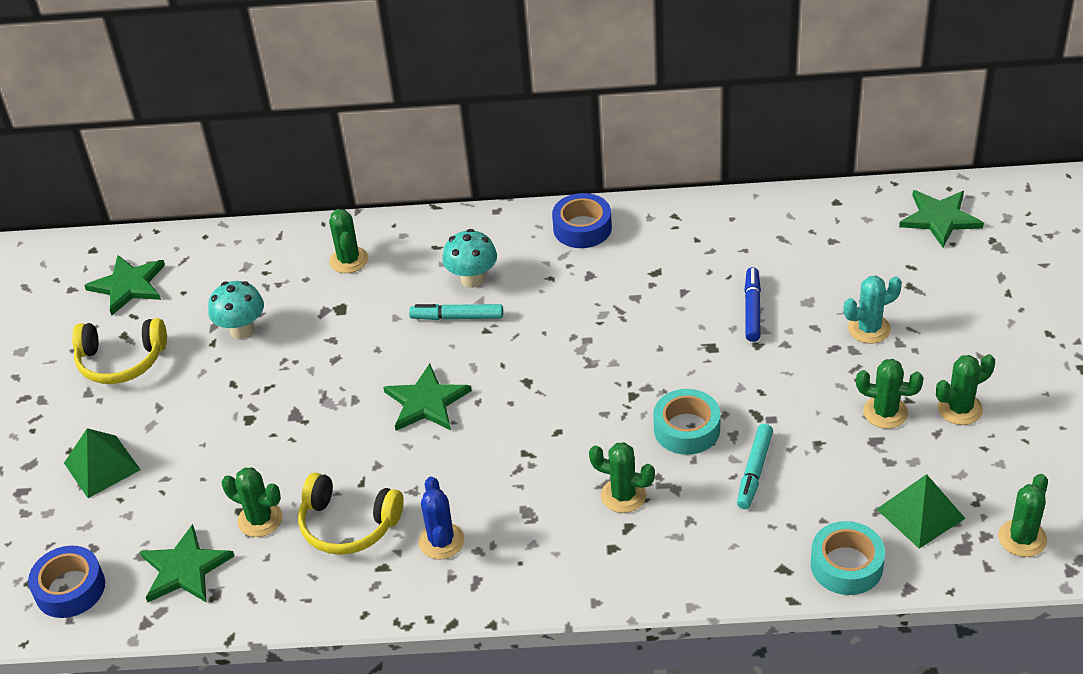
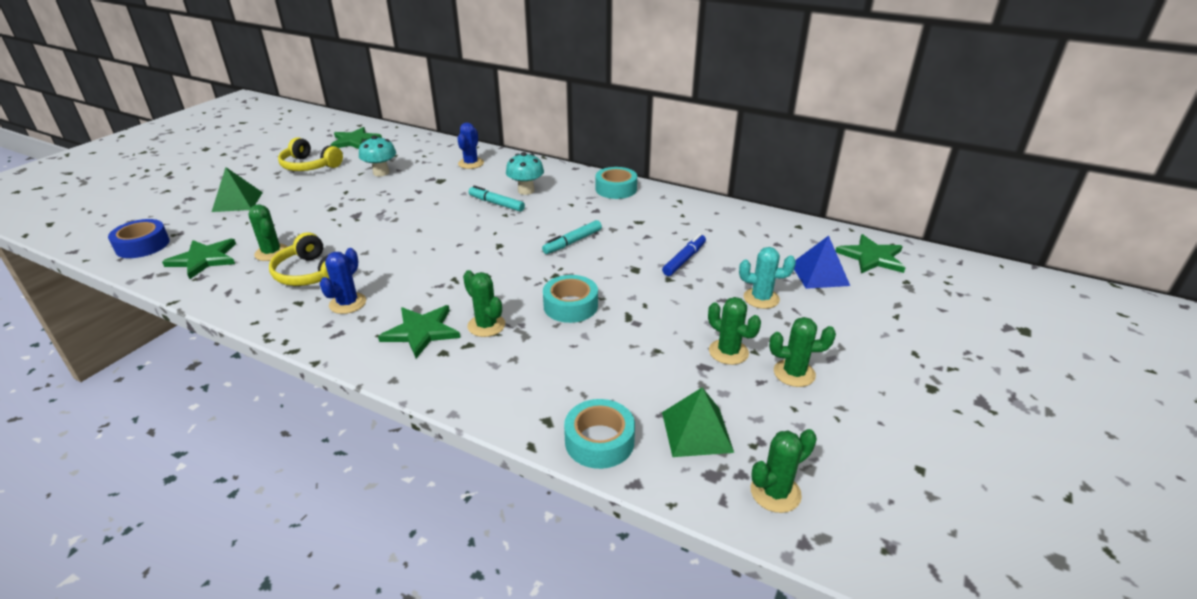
camera: 25 degrees right, 10 degrees down
(349, 260) = (471, 163): green cactus -> blue cactus
(426, 402) = (430, 234): green star -> green star (421, 331)
(582, 228) = (616, 189): blue tape -> turquoise tape
(754, 471) = (592, 348): turquoise marker -> turquoise marker (573, 242)
(904, 268) = (819, 274): none -> blue pyramid

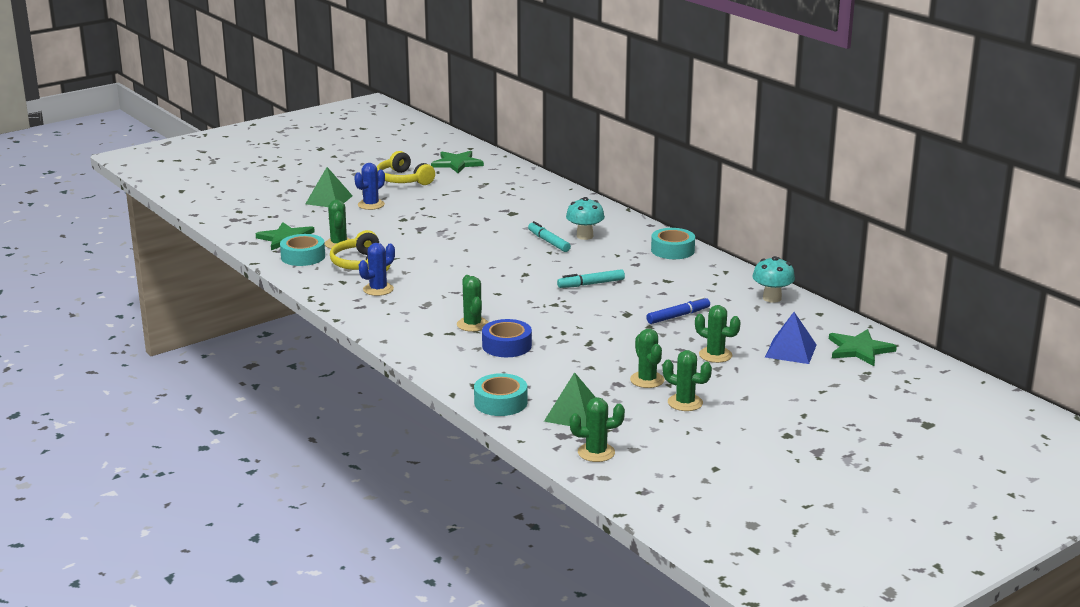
camera: 25 degrees right, 10 degrees down
(142, 245) = (245, 220): blue tape -> blue tape (506, 346)
(381, 173) = (463, 197): turquoise mushroom -> turquoise mushroom (772, 298)
(421, 331) = (421, 318): green star -> none
(471, 163) = (552, 203): blue cactus -> blue cactus (371, 205)
(570, 306) = (548, 326): turquoise tape -> turquoise tape (303, 257)
(761, 298) = (715, 355): turquoise cactus -> green cactus

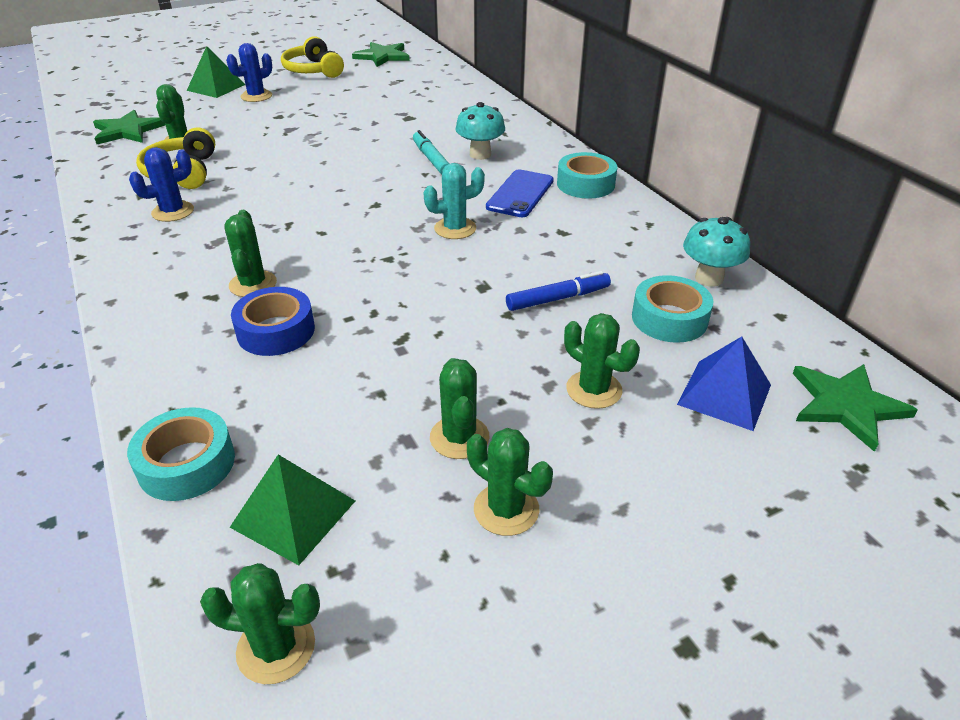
camera: 10 degrees right, 15 degrees up
(303, 257) = (124, 156): turquoise tape -> turquoise tape (669, 318)
(591, 284) = (455, 228): turquoise marker -> turquoise cactus
(627, 260) = (520, 194): none -> blue phone

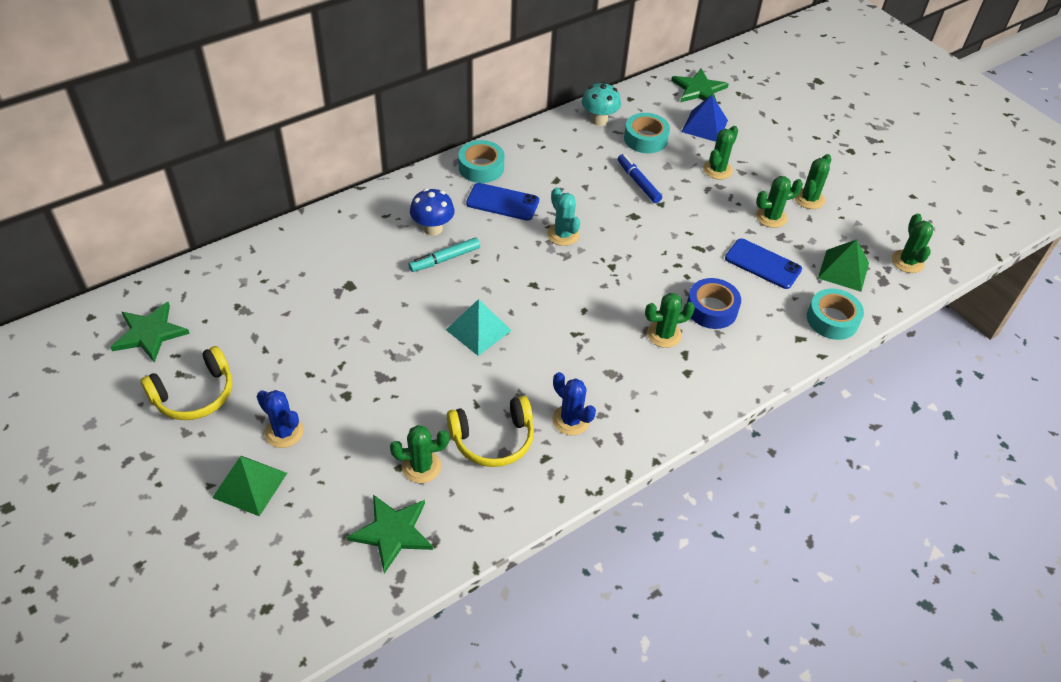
camera: 100 degrees left, 10 degrees up
(323, 171) = (478, 330): none -> turquoise pyramid
(346, 402) = (763, 264): none -> blue phone
(480, 154) = (433, 228): turquoise mushroom -> blue mushroom

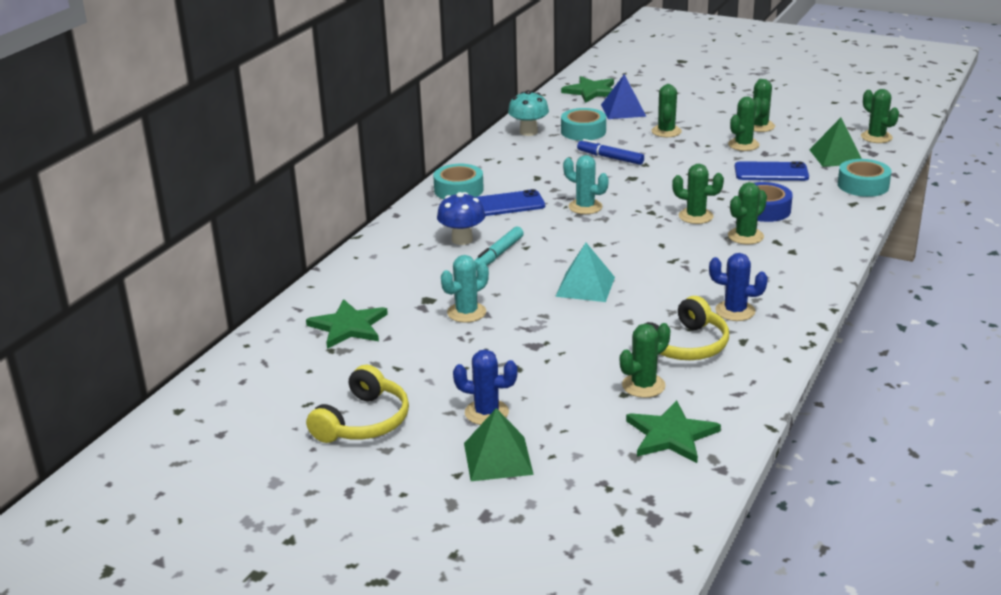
camera: 25 degrees left, 20 degrees down
(149, 333) = (260, 399): green star -> green star (348, 326)
(364, 314) = (466, 312): none -> turquoise cactus
(644, 289) = (695, 216): none -> green cactus

